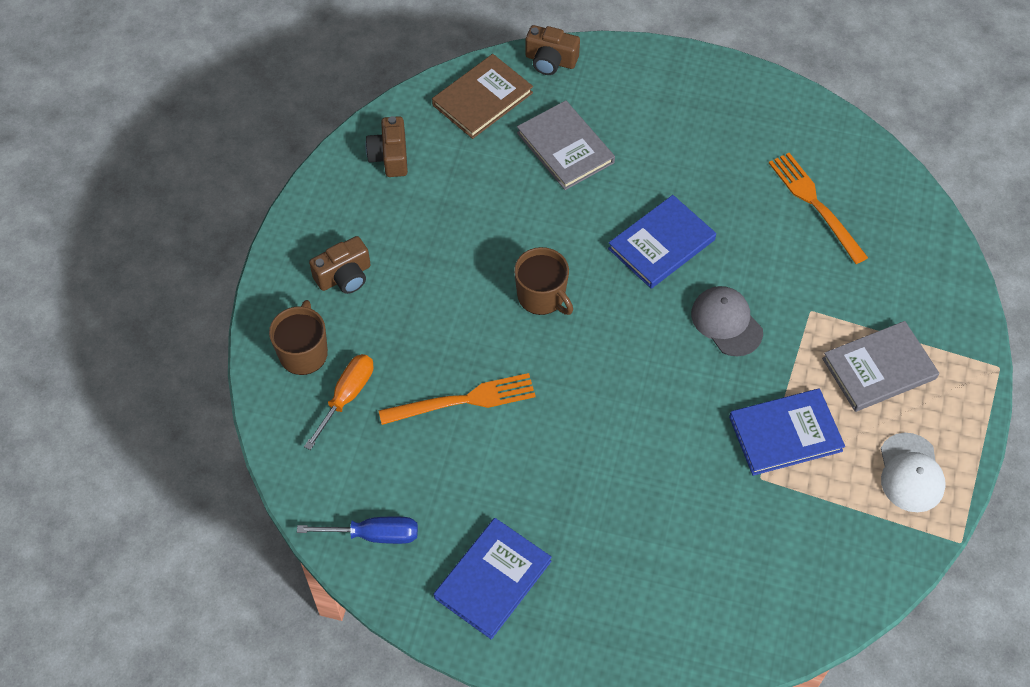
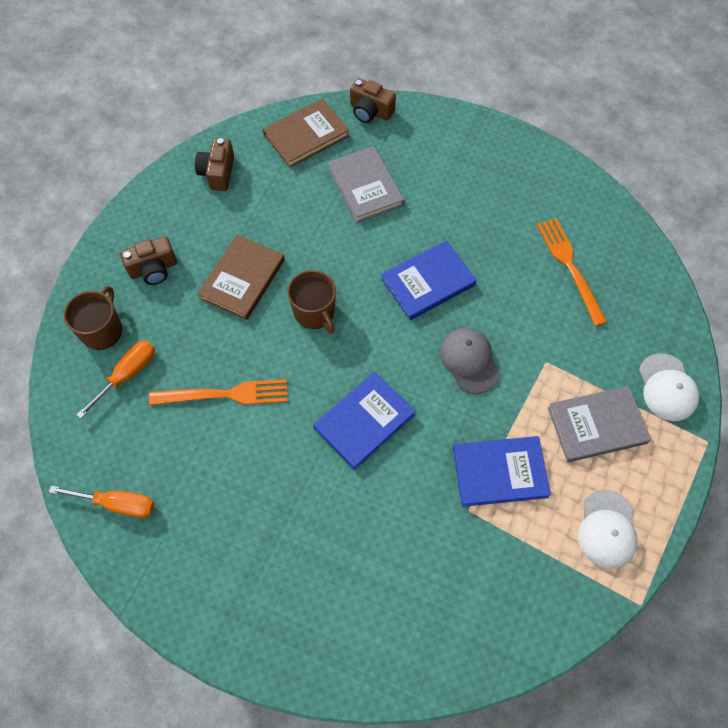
camera: 10 degrees right, 5 degrees up
(374, 535) = (117, 504): blue screwdriver -> orange screwdriver
(450, 272) = (242, 279): none -> brown book
(493, 579) = (209, 564): blue book -> blue book (364, 421)
(946, 317) = (667, 387): none -> white cap

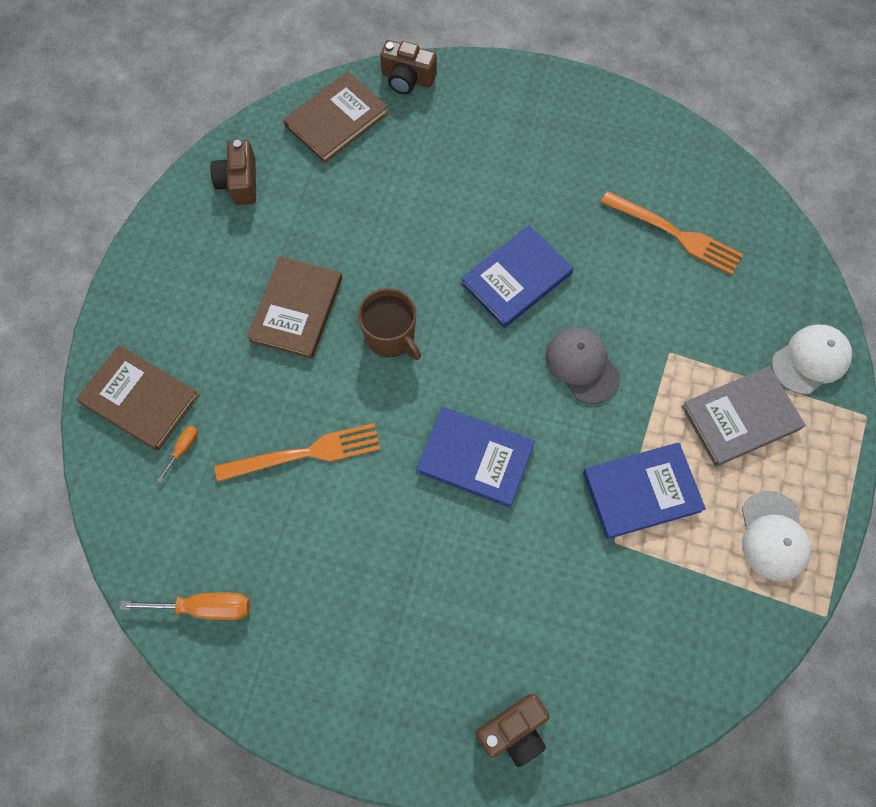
camera: 10 degrees left, 5 degrees up
(102, 330) = (140, 399): brown mug -> brown book
(127, 375) = (183, 449): orange screwdriver -> orange screwdriver, size x0.53
(153, 269) = (186, 314): brown camera -> brown camera (514, 730)
(364, 421) = (475, 458): blue book -> blue book turned 75 degrees clockwise
(365, 186) = (419, 173): grey book -> none
(569, 266) = (675, 234): orange fork -> orange fork turned 150 degrees clockwise
(667, 387) = (810, 360): white cap -> white cap turned 105 degrees counterclockwise

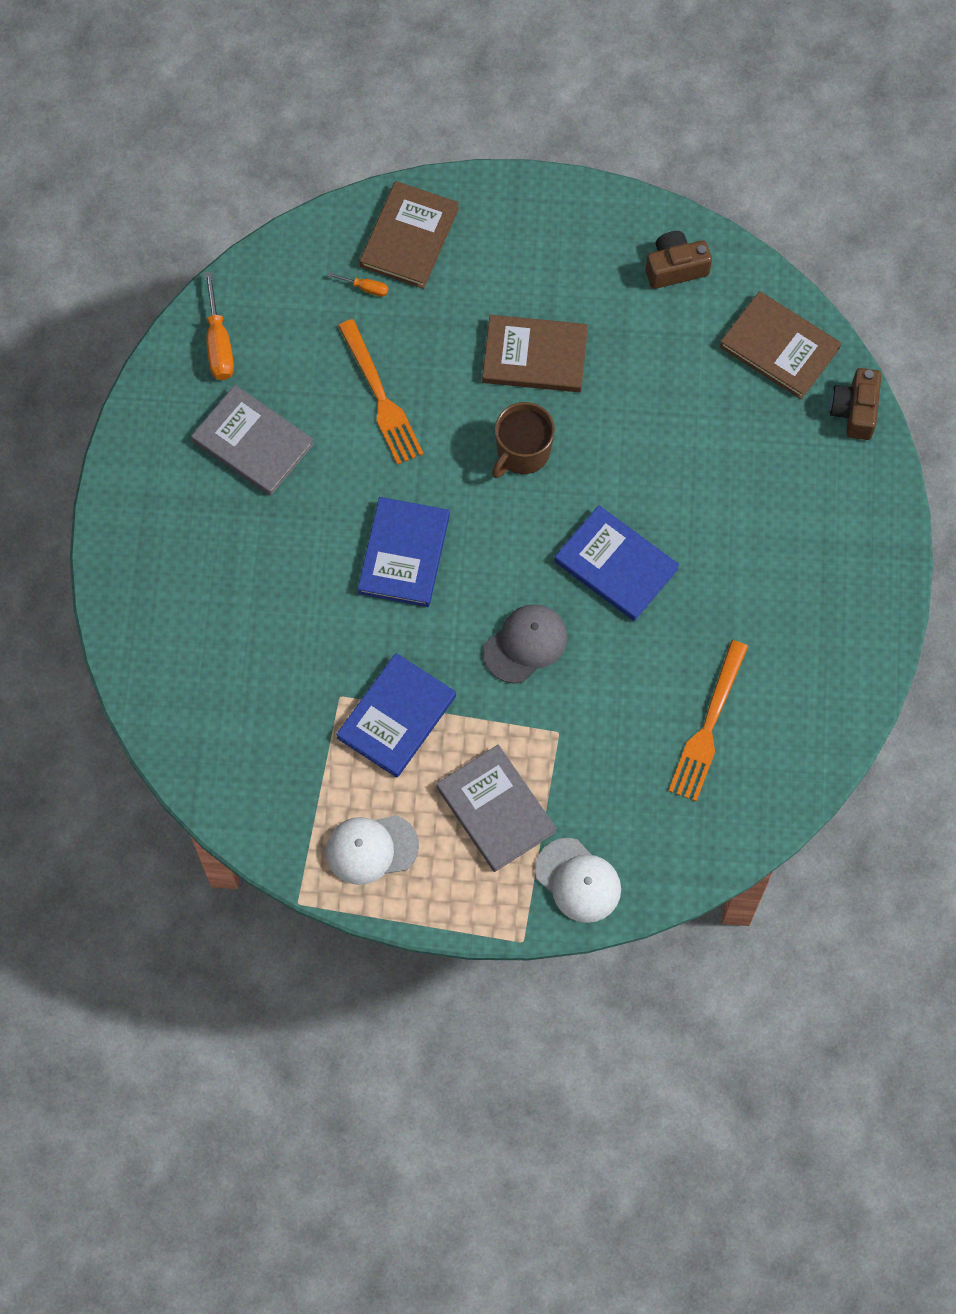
camera: 80 degrees right, 0 degrees up
(326, 588) = (253, 443): none -> grey book
(514, 730) = (149, 626): brown camera -> none
(641, 491) = (396, 717): blue book -> blue book turned 60 degrees clockwise

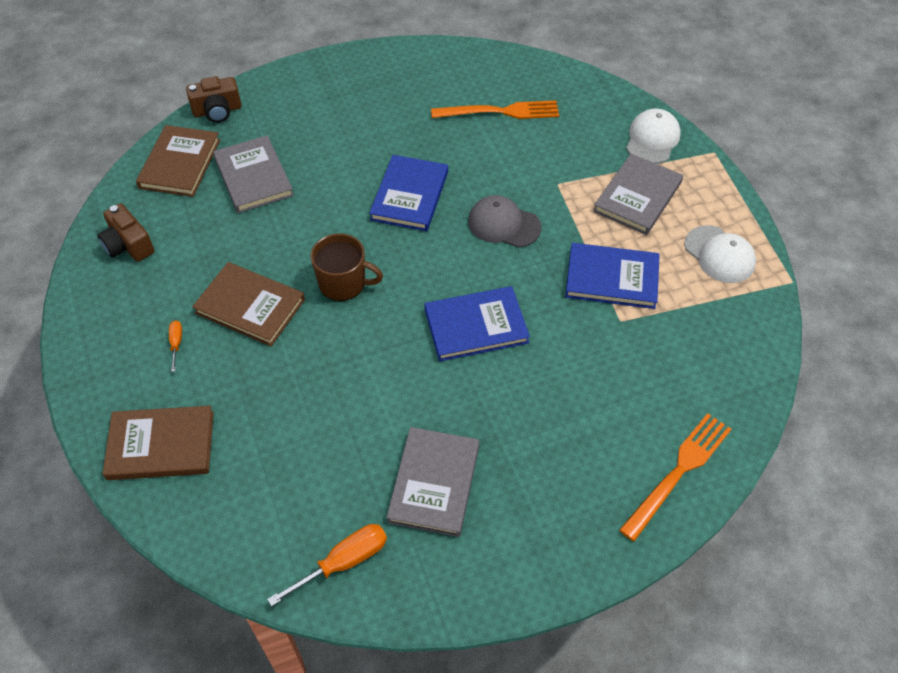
camera: 115 degrees left, 15 degrees down
(365, 288) = (230, 459): orange screwdriver -> orange screwdriver (176, 343)
(380, 397) = (339, 400): orange fork -> orange fork (678, 472)
(535, 356) = (250, 306): brown book -> brown book turned 45 degrees counterclockwise
(722, 415) = (253, 177): none -> grey book

